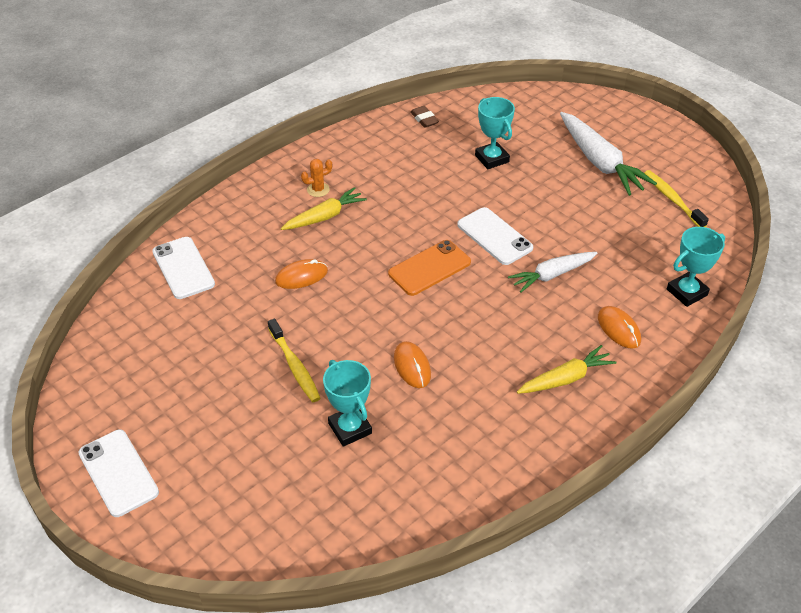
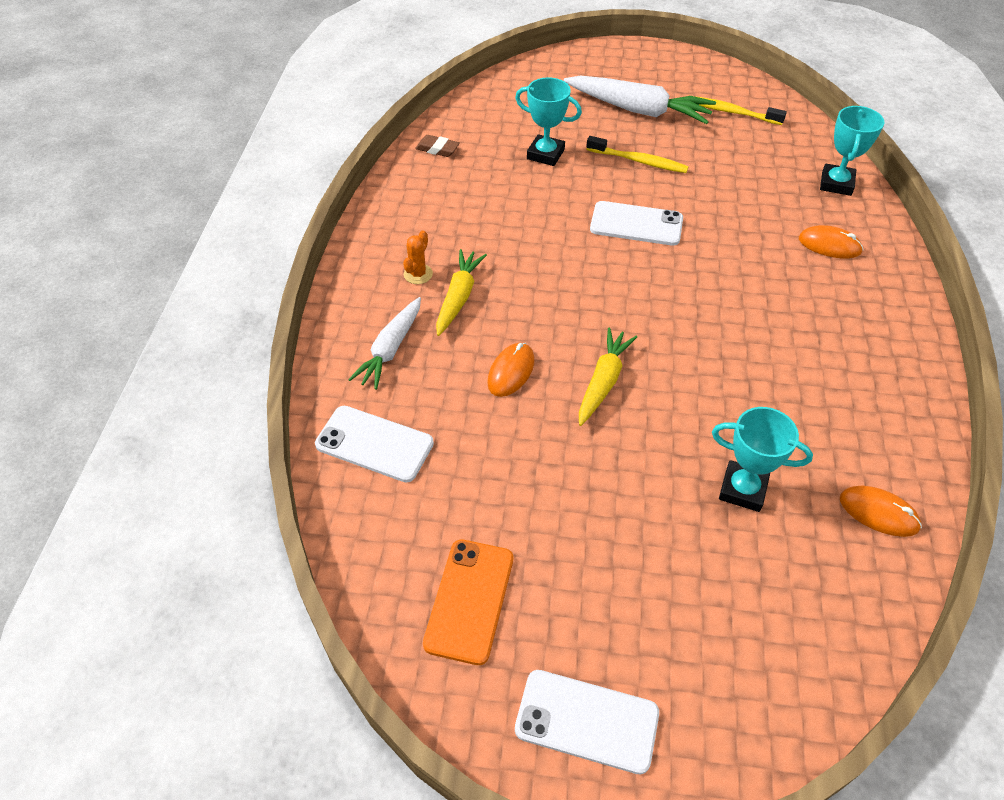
camera: 40 degrees left, 5 degrees up
(294, 365) = (617, 466): yellow toothbrush -> yellow toothbrush (638, 161)
(412, 366) = (719, 390): orange mouse -> orange mouse (878, 513)
(429, 268) = (618, 287): orange phone -> orange phone (469, 600)
(551, 275) = (724, 231): white carrot -> white carrot (390, 349)
(566, 378) = (846, 314): yellow carrot -> yellow carrot (603, 381)

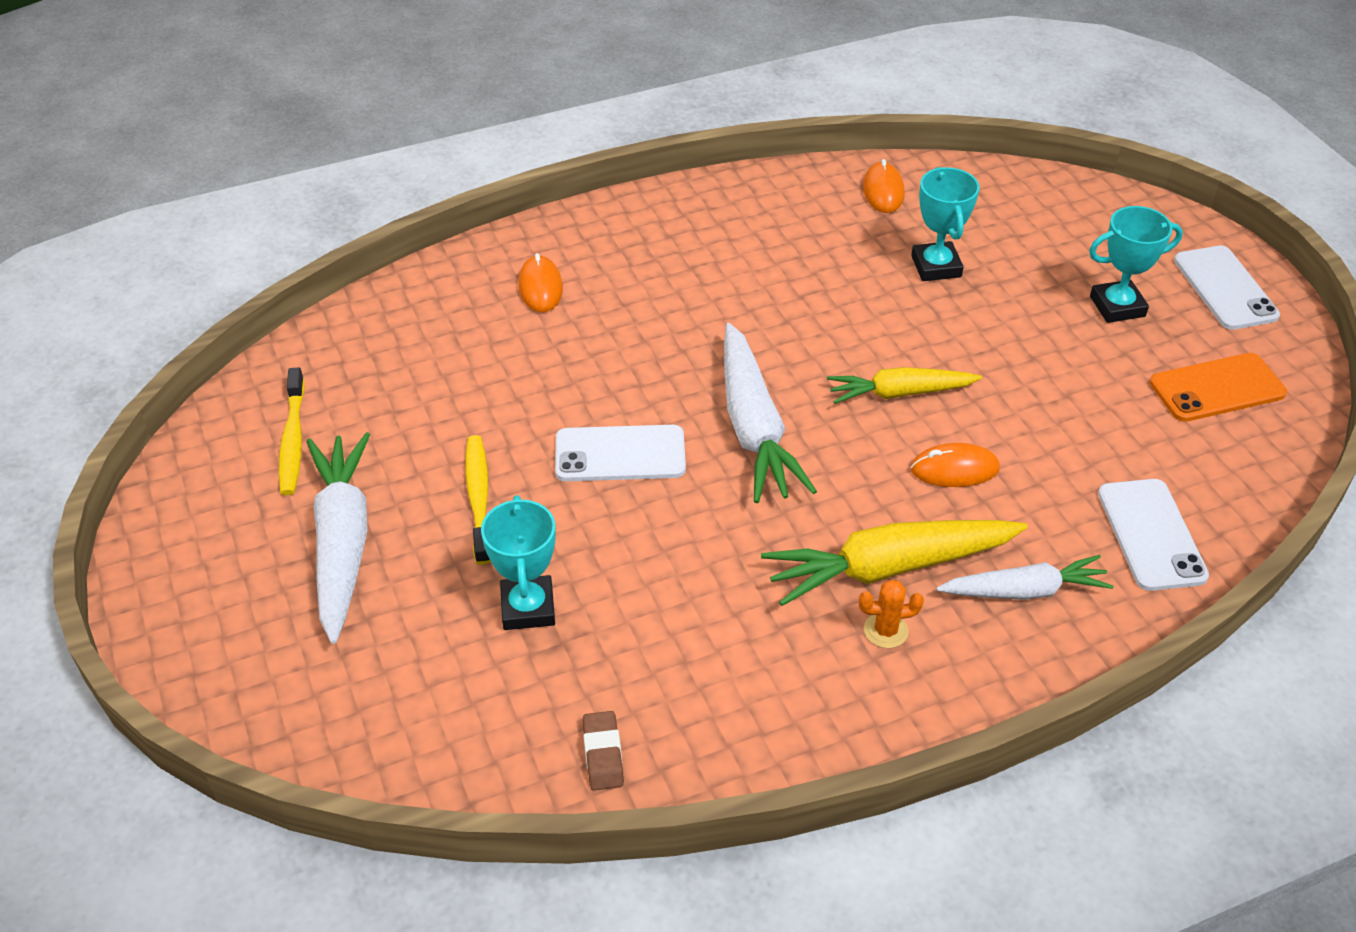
camera: 120 degrees left, 5 degrees down
(459, 297) = (888, 568): yellow carrot -> yellow carrot, size x1.57
(619, 291) = (754, 428): none -> white carrot
(636, 224) = (620, 454): white phone -> white phone turned 75 degrees counterclockwise
(836, 183) = (412, 306): turquoise trophy -> turquoise trophy (1117, 306)

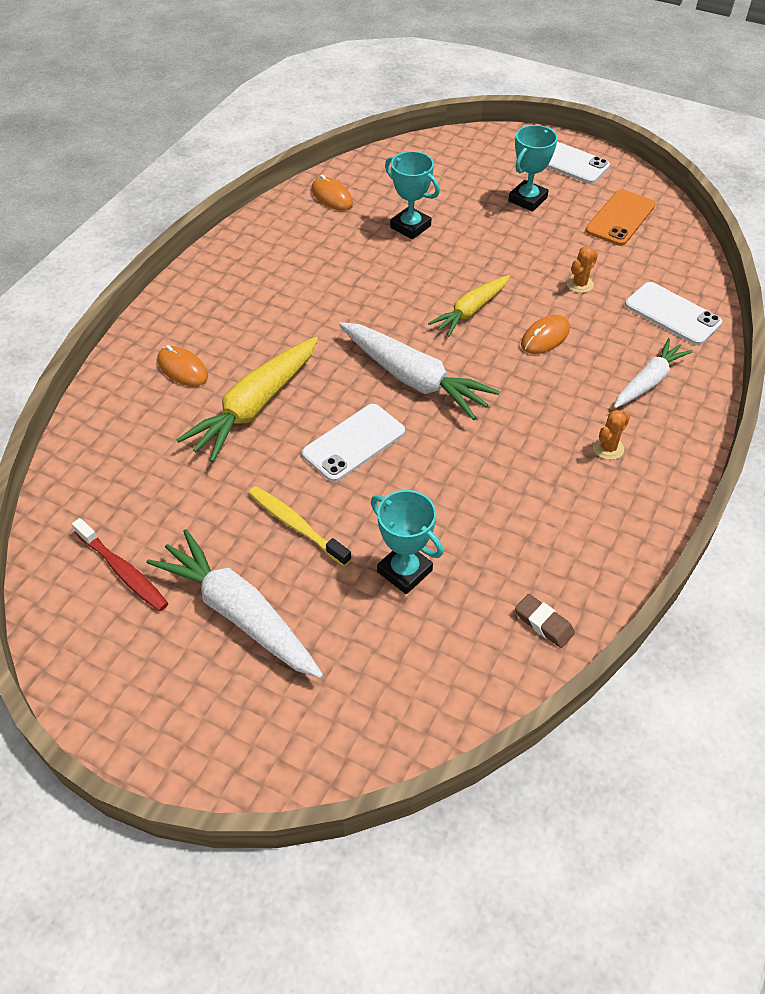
camera: 40 degrees left, 5 degrees up
(293, 439) = (123, 571): yellow toothbrush -> red toothbrush
(888, 568) = (572, 413): yellow carrot -> yellow carrot (255, 407)
(1068, 435) = (580, 284): none -> orange cactus

